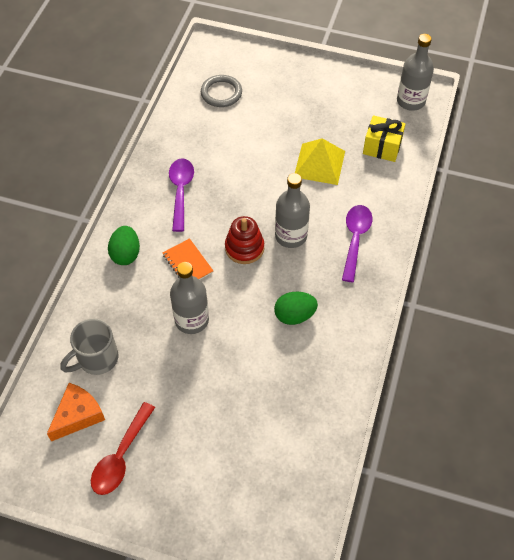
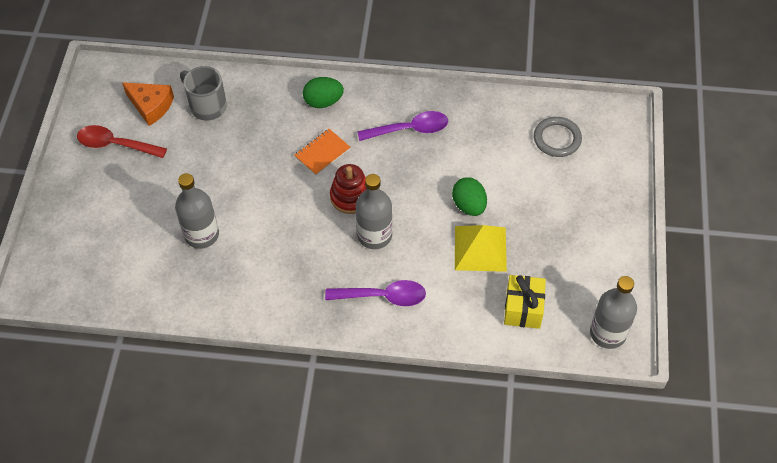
camera: 80 degrees right, 0 degrees up
(191, 320) = (258, 168): grey bottle -> grey bottle (202, 235)
(294, 315) = (277, 253): green egg -> green egg (469, 205)

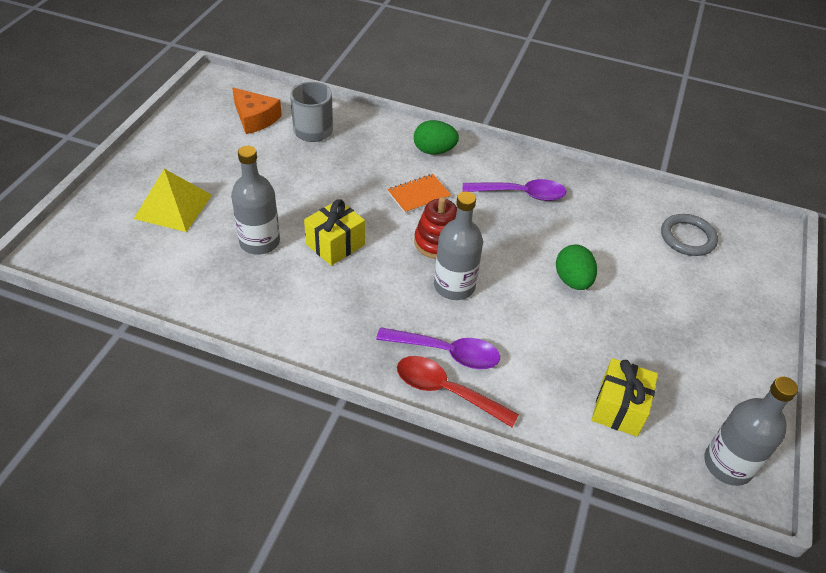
camera: 10 degrees right, 10 degrees down
(116, 144) = (205, 142): red spoon -> red spoon (446, 391)
(266, 221) = (335, 244): none -> yellow gift
(480, 248) = (577, 328): yellow pyramid -> yellow pyramid (173, 206)

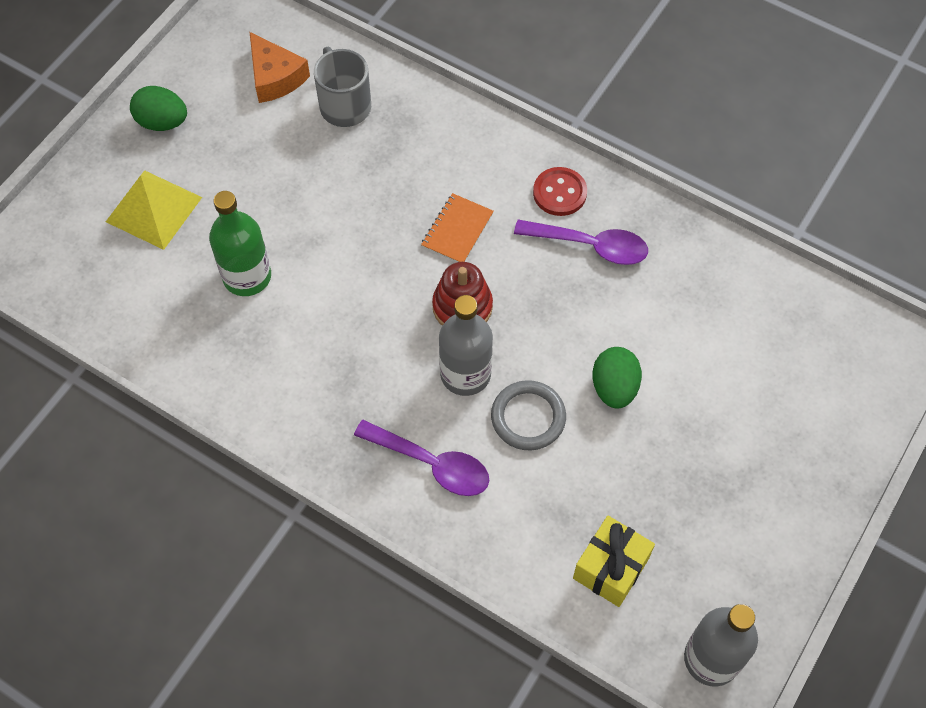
camera: 15 degrees right, 15 degrees up
(259, 242) = (247, 276): grey bottle -> green bottle
(335, 244) = (336, 293): yellow gift -> none
(419, 195) = (457, 230): orange notebook -> orange notebook turned 45 degrees counterclockwise
(434, 151) = (496, 160): green egg -> green egg (162, 122)
(446, 391) = (418, 513): red spoon -> none
(487, 165) = (559, 193): none -> red button
(687, 237) = (788, 344): grey ring -> grey ring (528, 417)

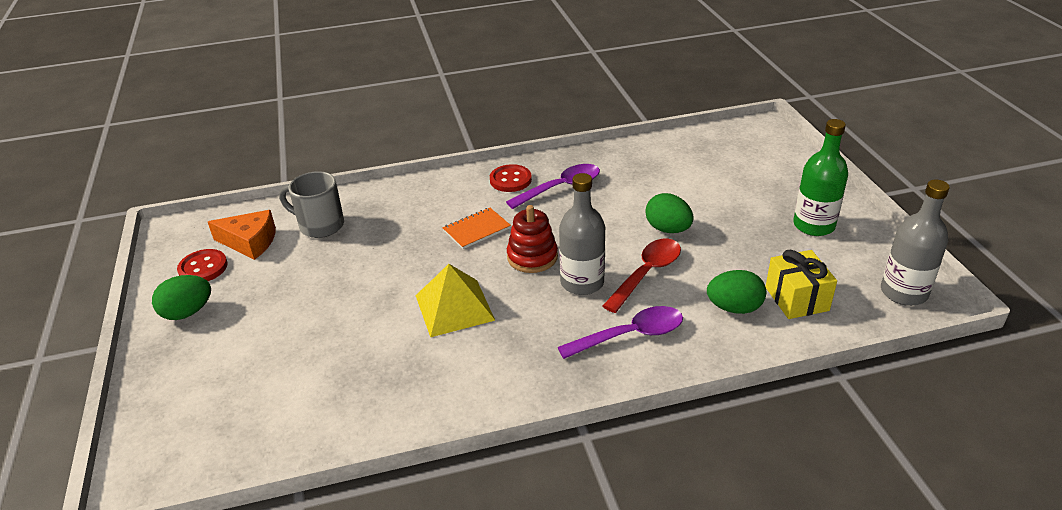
camera: 45 degrees left, 25 degrees down
(154, 209) = (242, 358): yellow pyramid -> yellow pyramid (454, 307)
(216, 78) = (203, 268): none -> red button
(247, 276) = (368, 341): green bottle -> green bottle (813, 225)
(457, 230) = (477, 229): orange notebook -> orange notebook turned 75 degrees clockwise
(528, 417) = (647, 274): grey ring -> red spoon
(547, 523) = (734, 308): none -> green egg

